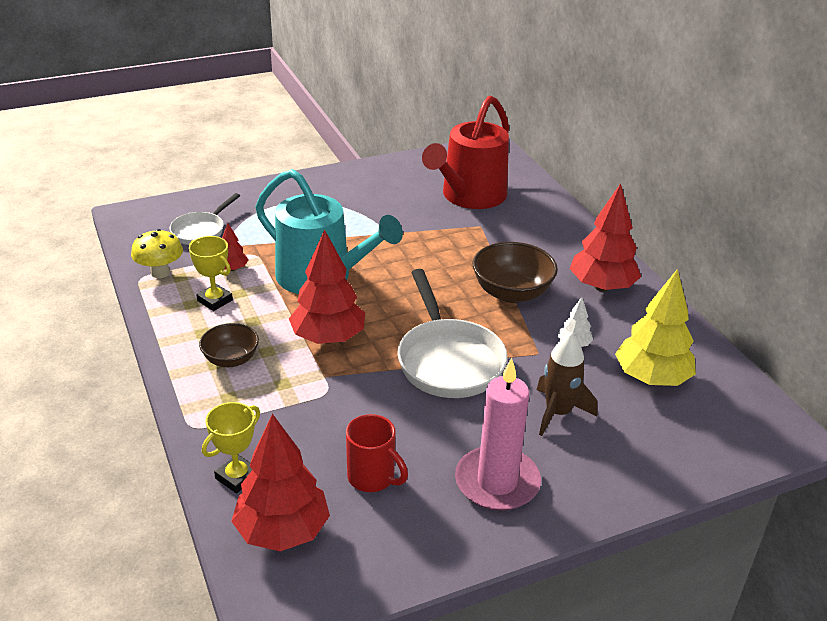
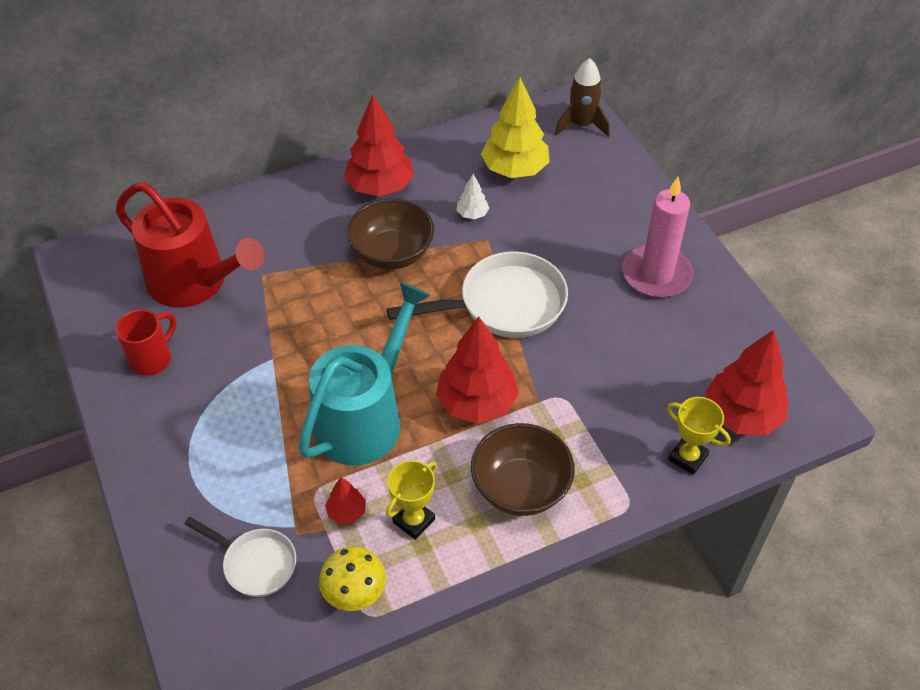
camera: 90 degrees left, 15 degrees up
(231, 359) = (520, 487): brown bowl -> brown bowl, size x1.59
(372, 478) = (668, 356): red mug -> red mug (152, 359)
(558, 413) = (567, 232): brown rocket -> brown rocket (581, 125)

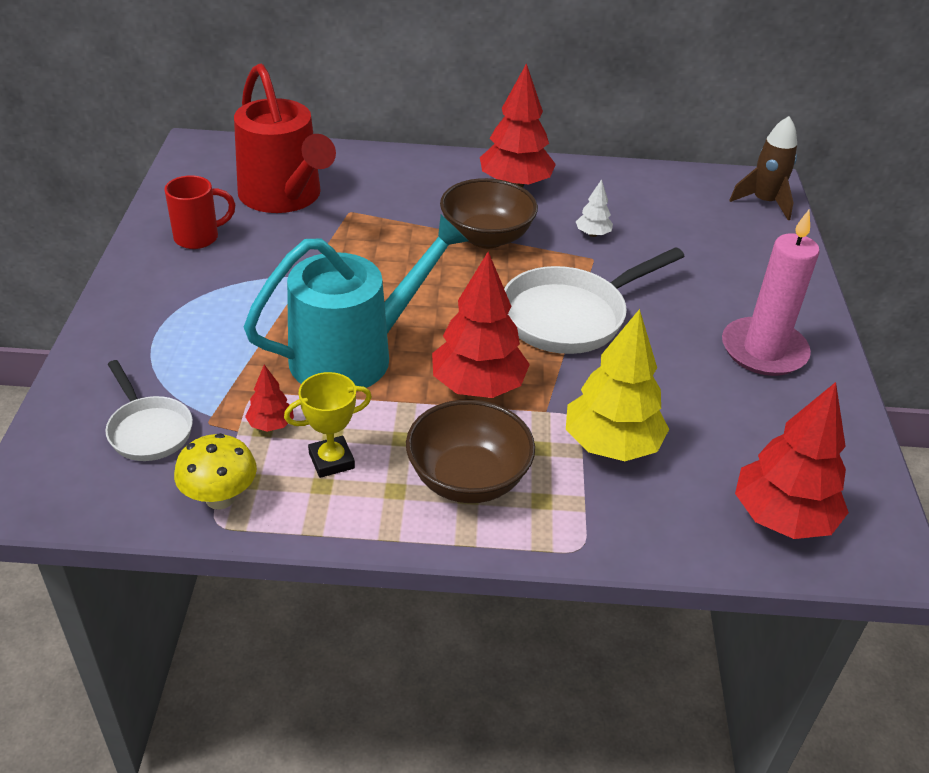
camera: 25 degrees right, 10 degrees down
(504, 304) = (571, 316): white pan -> white pan turned 135 degrees clockwise
(514, 169) = (664, 214): yellow tree -> yellow tree (611, 445)
(687, 457) = (685, 531): yellow trophy -> none

